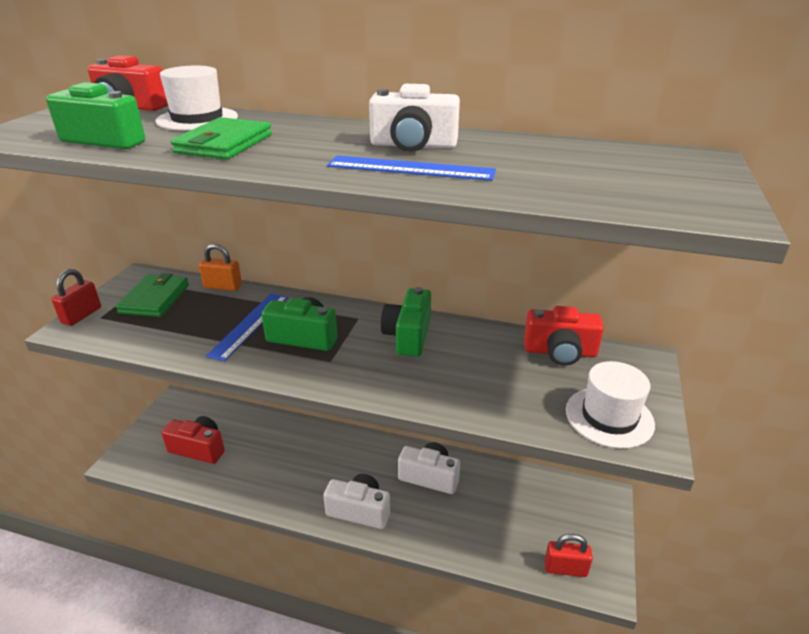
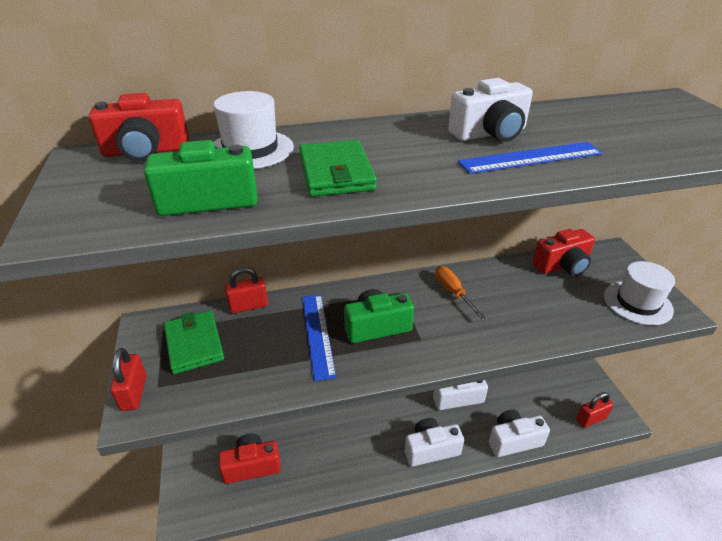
camera: 30 degrees left, 5 degrees up
(223, 286) = (248, 306): orange padlock -> red padlock
(408, 336) = (453, 293): green camera -> orange screwdriver
(452, 545) = (513, 440): none -> white camera

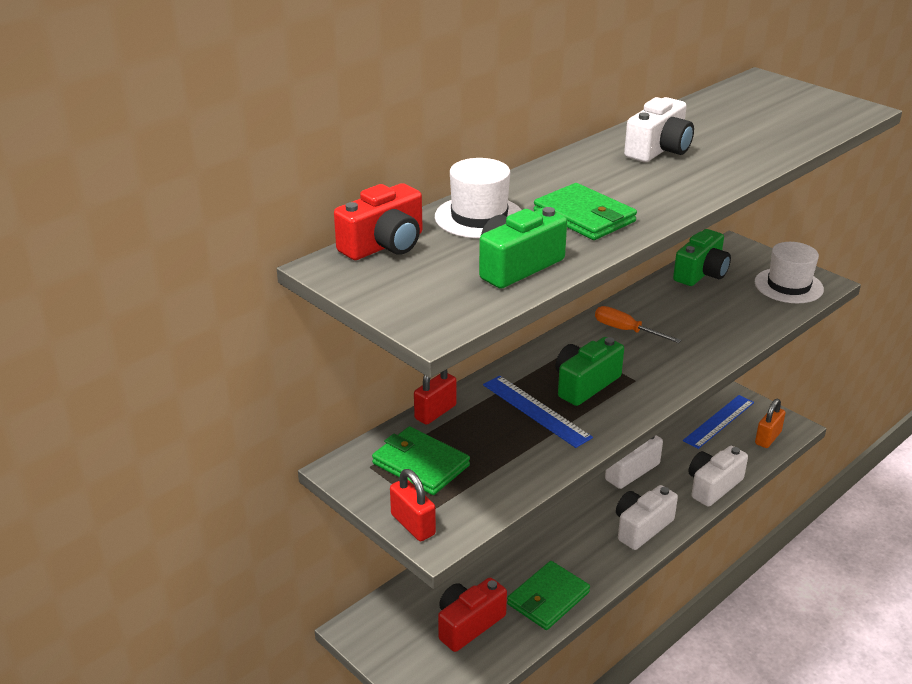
camera: 30 degrees left, 5 degrees down
(319, 474) = (548, 598): none -> green wallet
(530, 158) = (714, 163): blue ruler -> blue ruler (719, 421)
(562, 266) = (701, 273): red camera -> green camera
(590, 419) = (768, 438): red padlock -> orange padlock

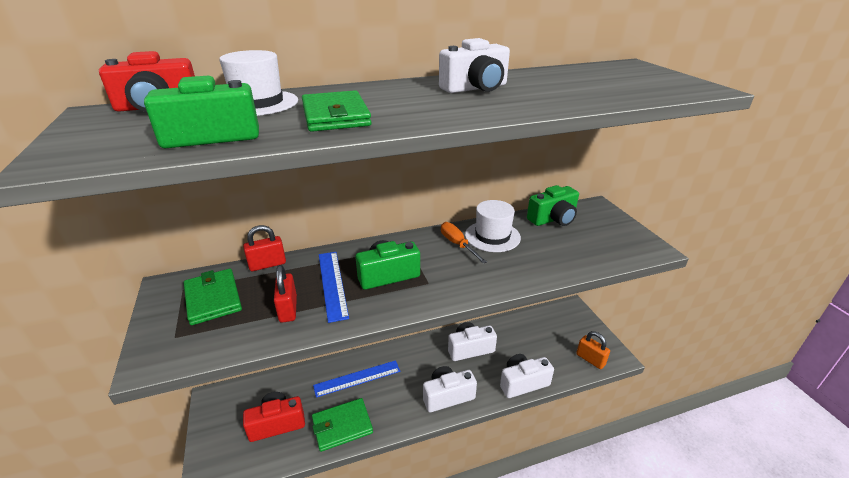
camera: 25 degrees right, 0 degrees up
(413, 525) = (150, 344): red padlock -> red padlock (288, 309)
(719, 421) = (560, 335): blue ruler -> blue ruler (357, 378)
(768, 438) = (590, 359): orange padlock -> orange padlock turned 75 degrees clockwise
(788, 286) = (619, 244): white hat -> white hat (492, 236)

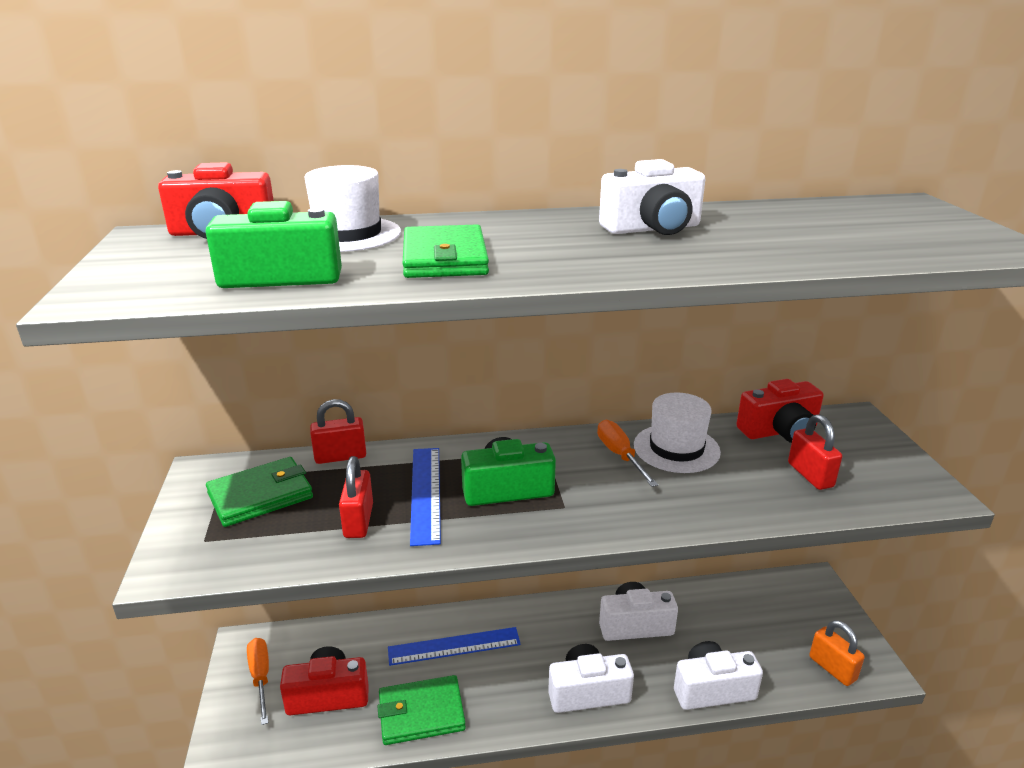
camera: 10 degrees right, 5 degrees down
(213, 299) = (260, 495): green wallet -> green wallet turned 75 degrees clockwise
(227, 418) = (260, 677): none -> orange screwdriver
(553, 219) = (779, 431): green camera -> red camera
(577, 245) = (810, 475): none -> red padlock

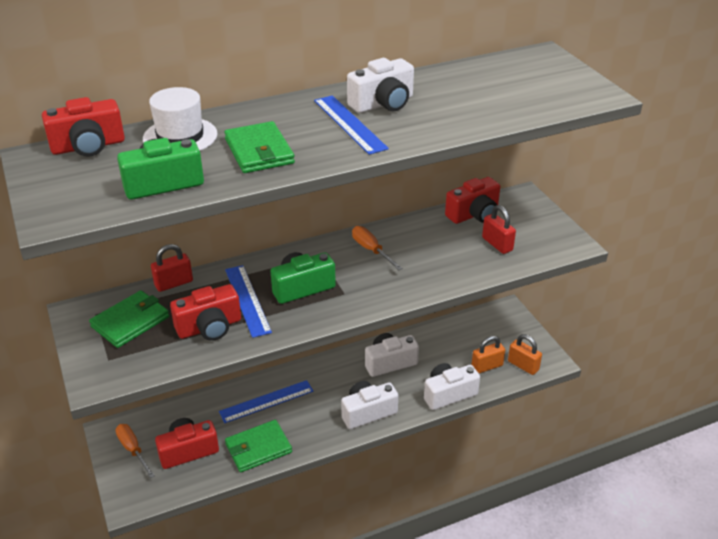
camera: 15 degrees left, 10 degrees up
(358, 521) = (209, 327): red padlock -> red camera
(593, 243) = (349, 124): none -> blue ruler
(676, 448) = (408, 238): white hat -> none
(776, 658) = (487, 366): none -> orange padlock

